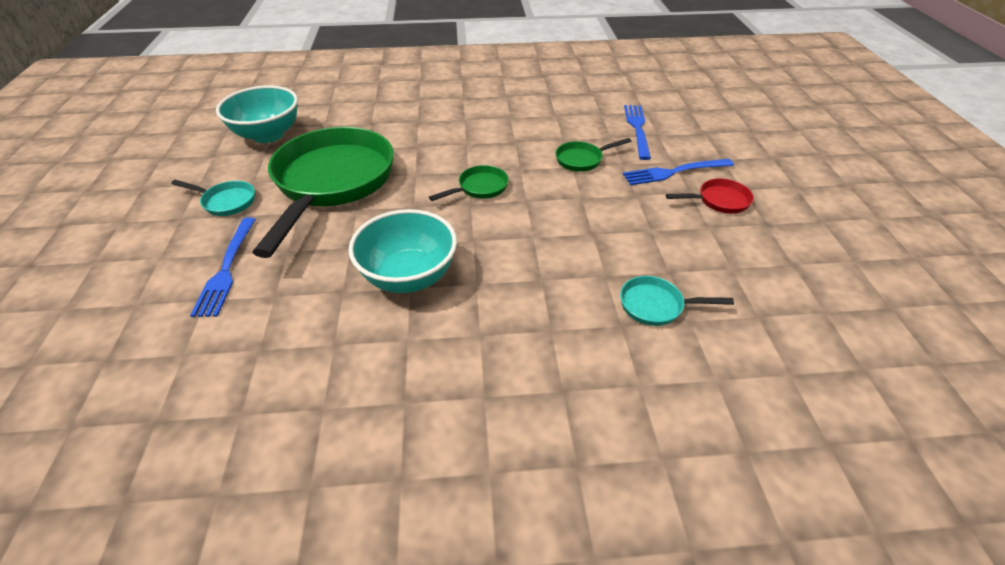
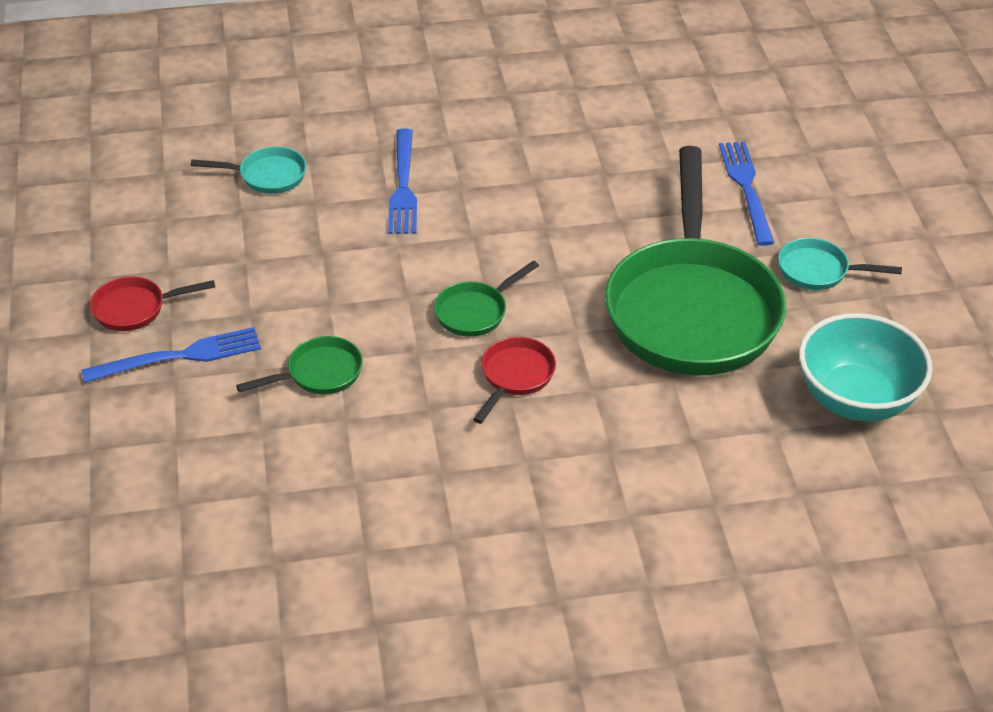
camera: 175 degrees right, 0 degrees up
(409, 276) = (537, 191): turquoise bowl -> none
(461, 153) = (515, 377): none -> red pan
(637, 128) = (209, 453): blue fork -> blue fork (403, 187)

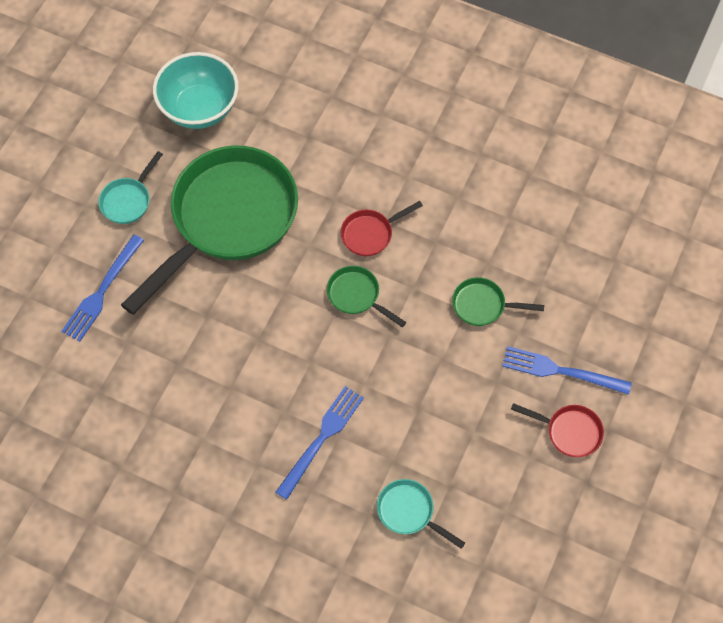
camera: 145 degrees left, 20 degrees up
(475, 312) = (356, 296): green pan -> green pan turned 135 degrees counterclockwise
(818, 271) = (128, 200): turquoise pan -> turquoise pan turned 75 degrees clockwise

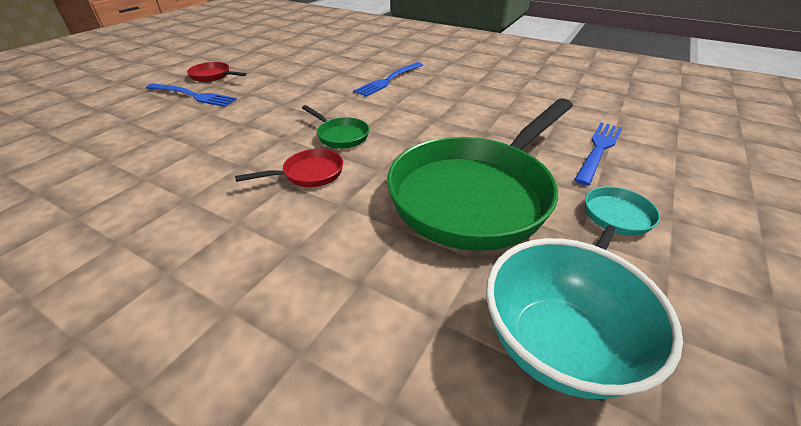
camera: 175 degrees left, 25 degrees down
(409, 512) = (338, 59): turquoise pan -> none
(483, 305) = (226, 125): green pan -> none

